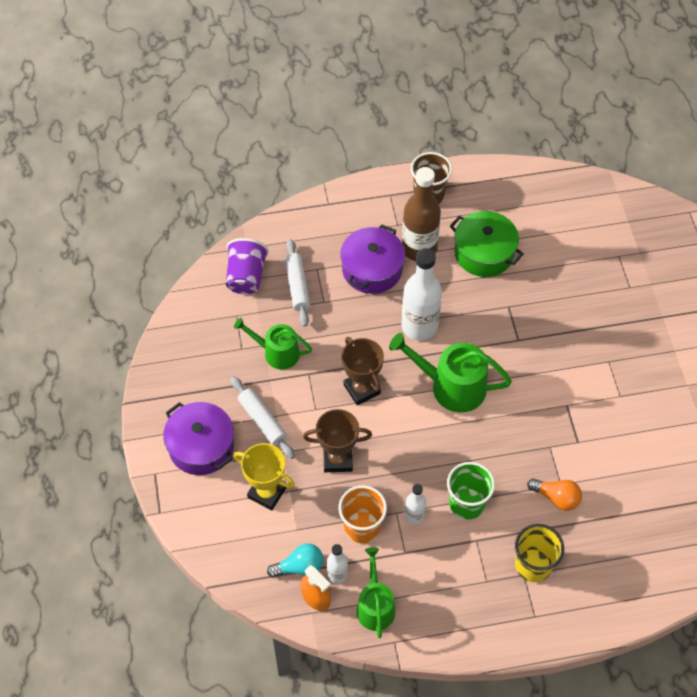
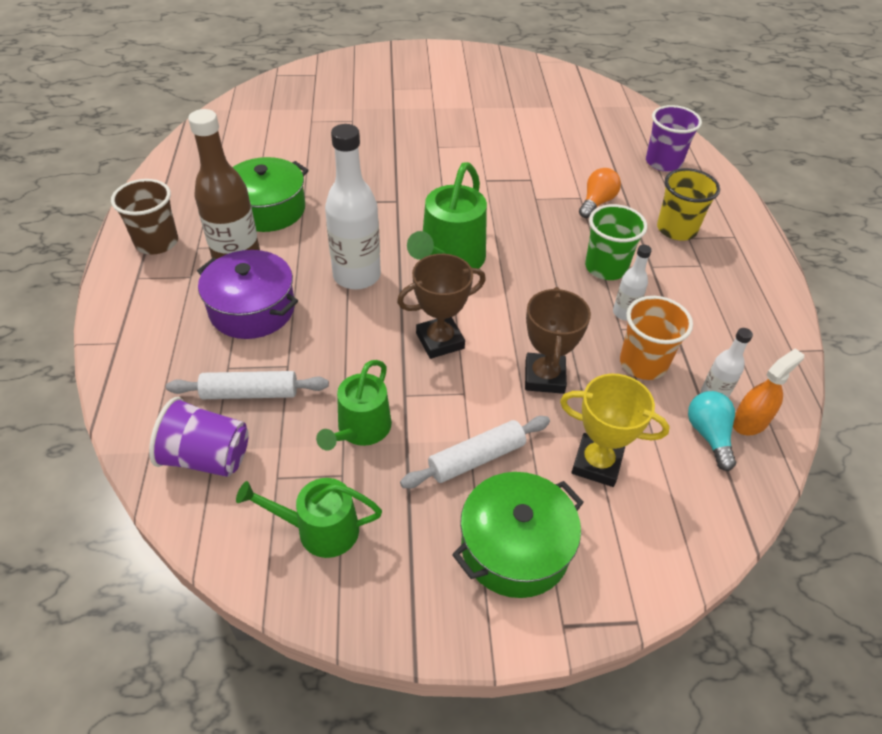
camera: 85 degrees left, 10 degrees down
(201, 446) = (515, 547): purple pot -> green pot
(267, 493) = (597, 463): yellow trophy -> yellow trophy turned 75 degrees clockwise
(375, 606) = (750, 363): green watering can -> green watering can (320, 529)
(640, 561) = (663, 162): none -> purple cup

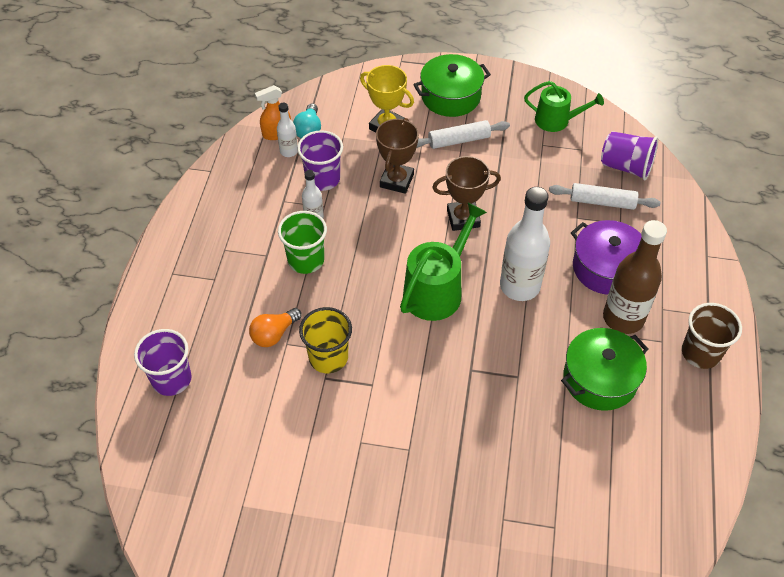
camera: 165 degrees left, 5 degrees up
(361, 429) = (528, 167): green watering can -> none
(643, 363) = (323, 179): orange cup -> purple cup
(676, 229) = (219, 289): yellow cup -> yellow cup (328, 357)

